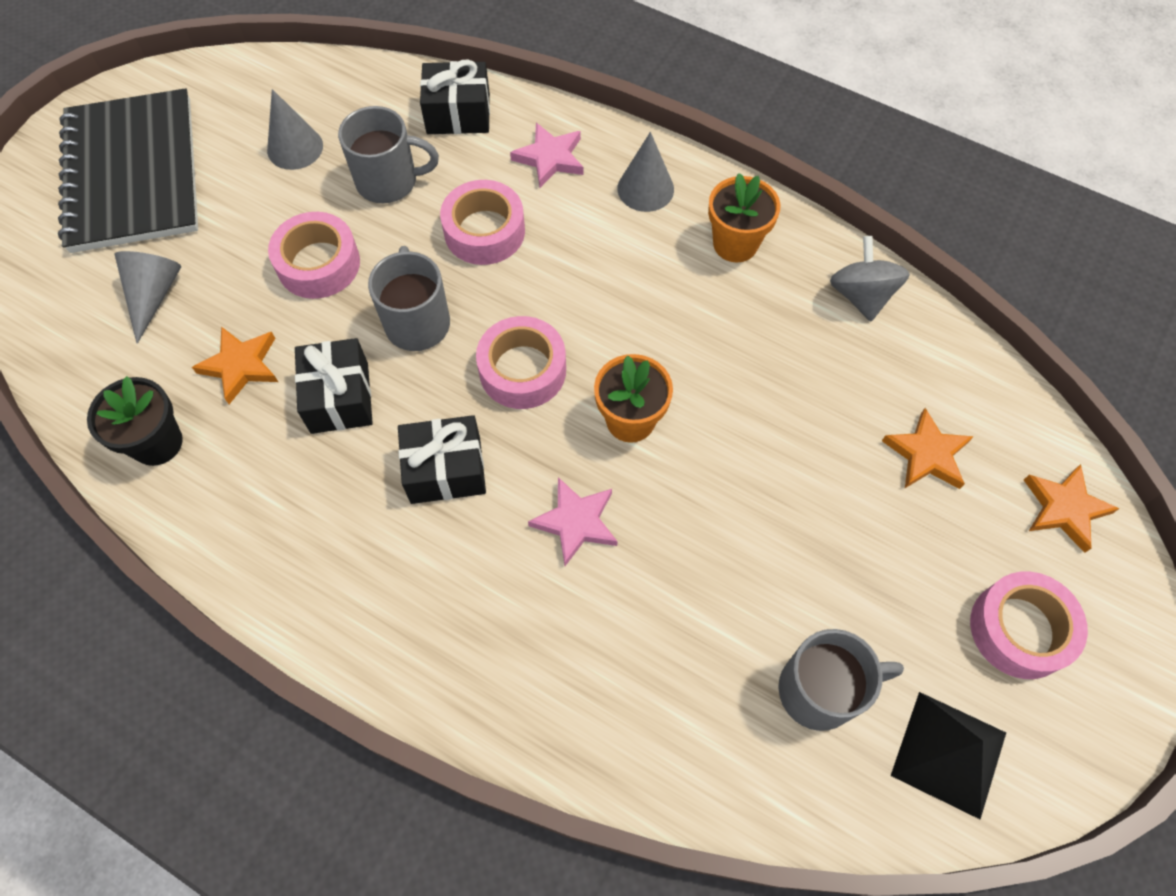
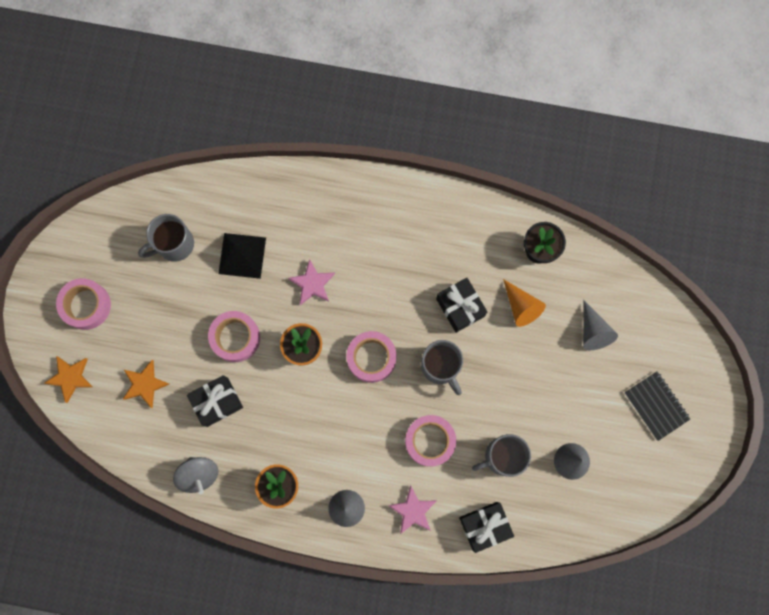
camera: 160 degrees right, 15 degrees up
(133, 174) = (656, 406): black notebook -> black notebook, size x0.51
(241, 366) = (521, 307): orange star -> orange cone
(318, 264) = (513, 384): pink tape -> pink tape (235, 338)
(445, 470) = (387, 288): black gift -> black gift (217, 402)
(949, 753) = (111, 237): black pyramid -> black pyramid (242, 255)

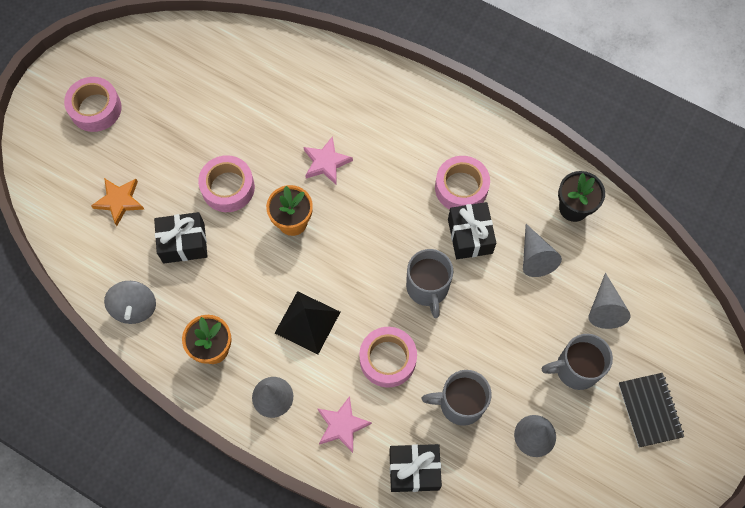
camera: 20 degrees right, 10 degrees down
(70, 377) = (50, 170): orange star -> none
(174, 244) = (204, 81): grey mug -> grey mug (575, 369)
(242, 255) = (266, 113): black pyramid -> black pyramid (307, 322)
(371, 358) = (358, 254): pink tape -> pink tape (461, 188)
(521, 307) = (535, 257): orange cone -> grey cone

